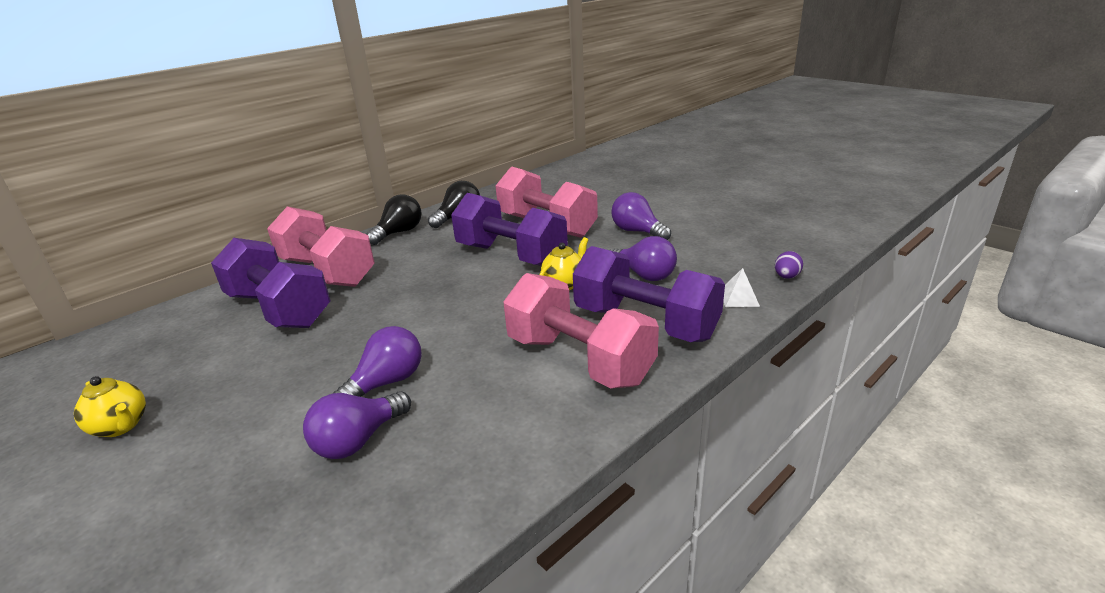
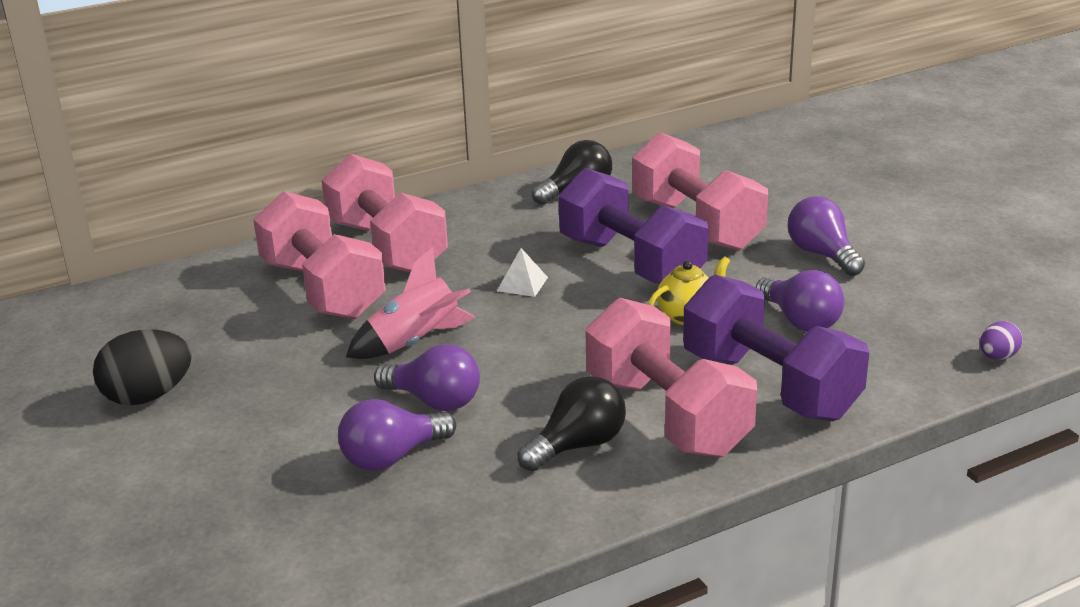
camera: 15 degrees right, 0 degrees up
(121, 426) = (148, 396): yellow teapot -> black egg
(279, 310) = (322, 290): purple dumbbell -> pink dumbbell
(362, 338) = (415, 343): none -> pink rocket
(387, 382) = (434, 401): purple light bulb -> purple light bulb turned 60 degrees clockwise
(399, 232) = (490, 203): black light bulb -> black light bulb (578, 445)
(739, 298) = (913, 374): white pyramid -> white pyramid (522, 284)

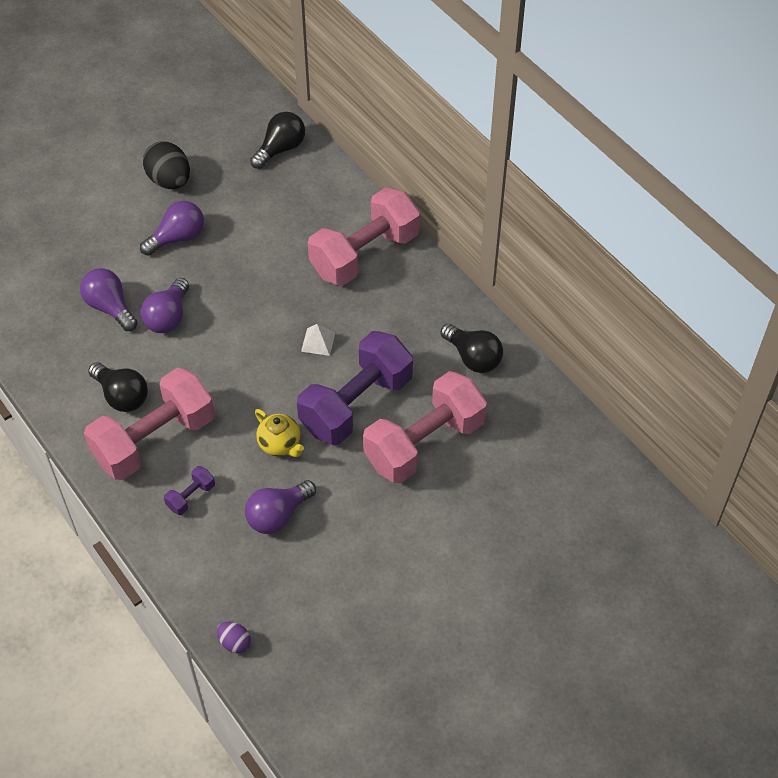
camera: 80 degrees right, 25 degrees up
(152, 299) = (280, 149): none -> black light bulb
(322, 290) = (300, 232): pink dumbbell -> none
(415, 343) = (235, 295): pink rocket -> none
(769, 386) = (191, 497): purple dumbbell -> purple dumbbell, size x0.41
(822, 254) = (382, 532): purple light bulb -> purple light bulb (177, 238)

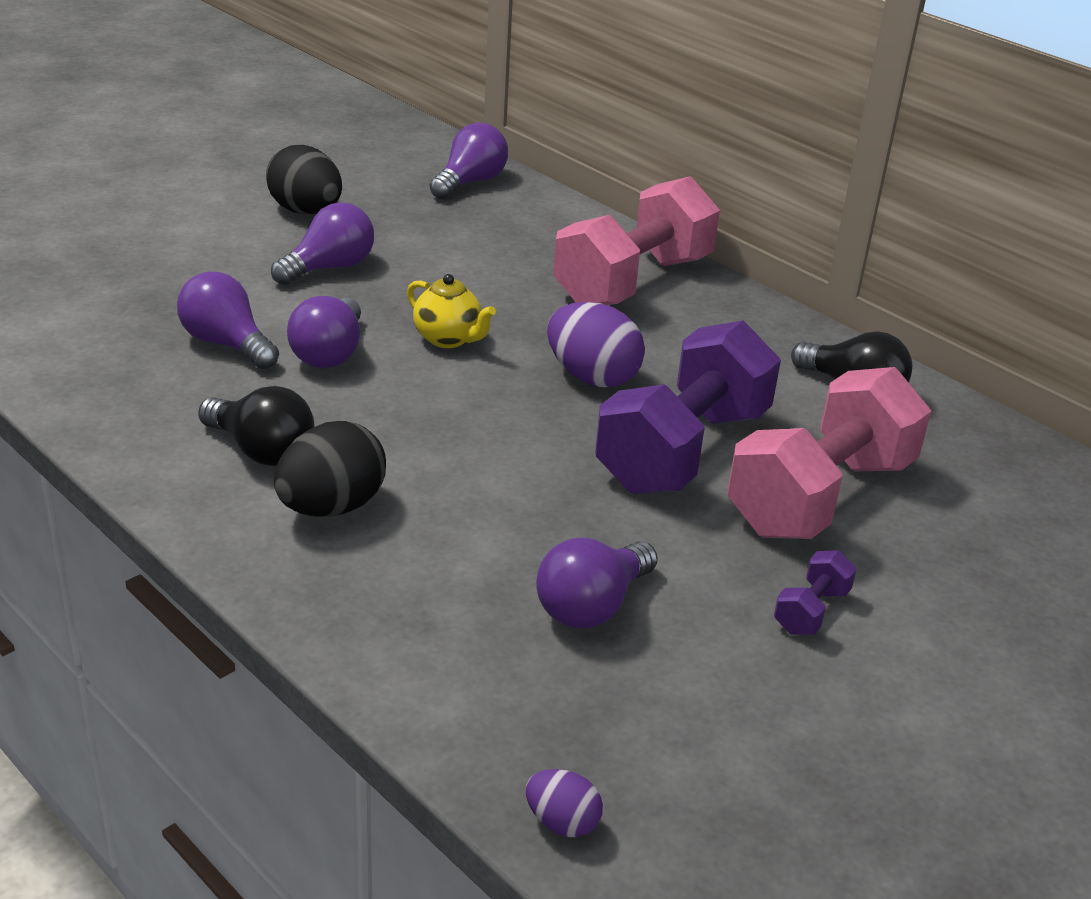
camera: 10 degrees left, 20 degrees down
(154, 440) = (331, 507): pink dumbbell -> black egg
(191, 497) = (416, 585): purple dumbbell -> purple dumbbell (811, 611)
(280, 149) = (470, 182): black light bulb -> purple light bulb
(280, 445) = (566, 506): yellow teapot -> yellow teapot (448, 339)
(318, 342) = (592, 377): white pyramid -> purple egg

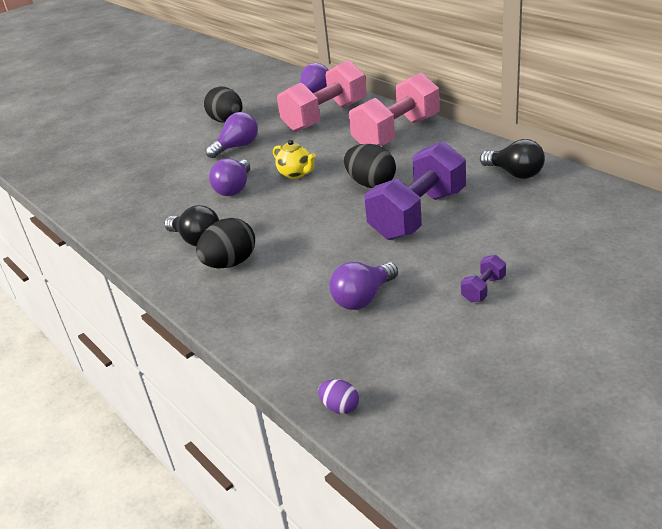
camera: 10 degrees right, 0 degrees up
(227, 344) = (182, 190): purple light bulb -> none
(592, 377) = (371, 184): purple egg -> black egg
(820, 496) = (492, 230): pink dumbbell -> pink dumbbell (325, 117)

